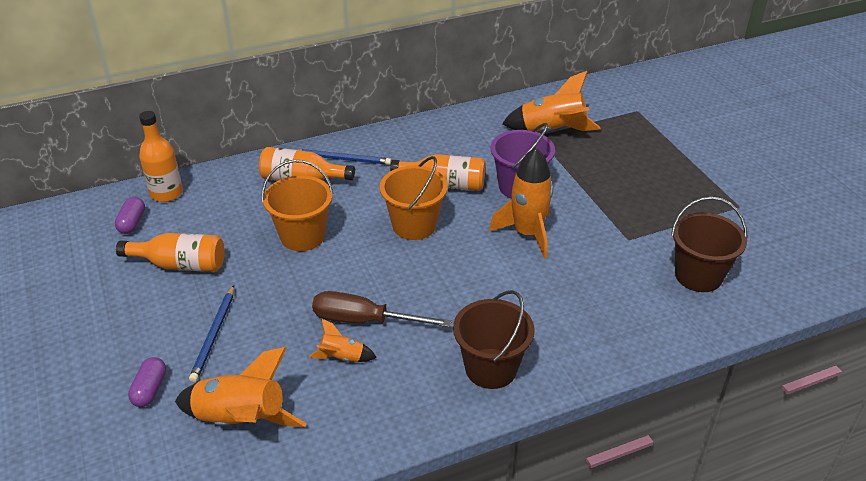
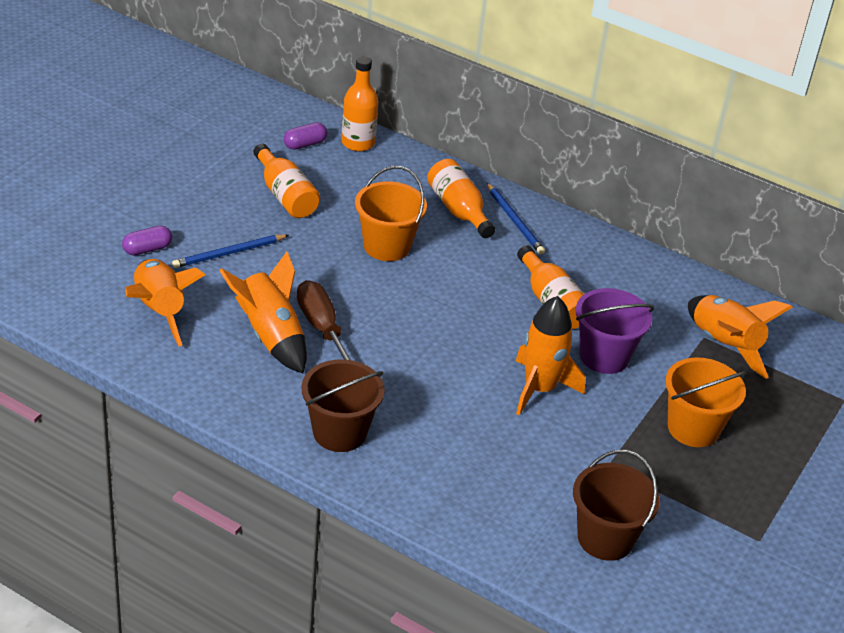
camera: 50 degrees right, 0 degrees up
(342, 357) = (270, 336): orange rocket -> orange rocket, size x1.94
(414, 225) = (472, 308): orange bucket -> orange bucket (693, 428)

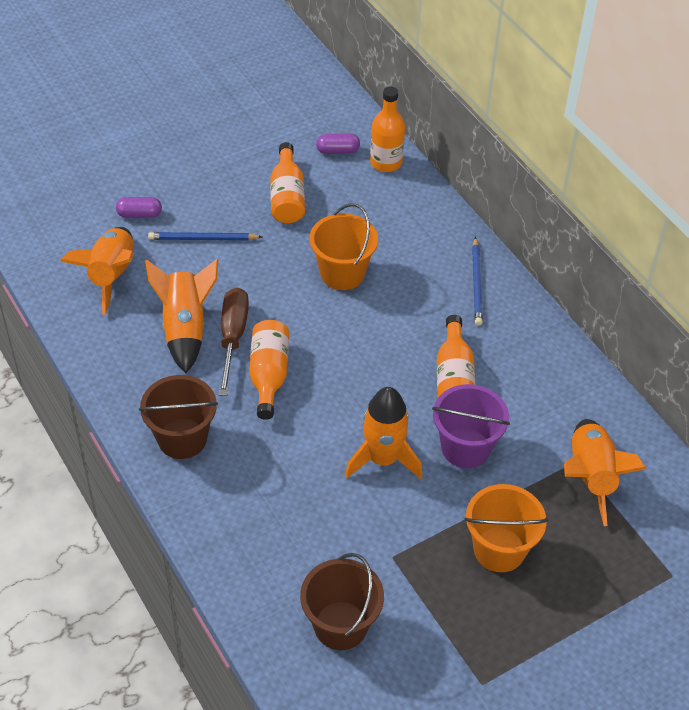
camera: 30 degrees right, 10 degrees up
(458, 210) = (431, 257): orange bottle -> orange bottle (268, 375)

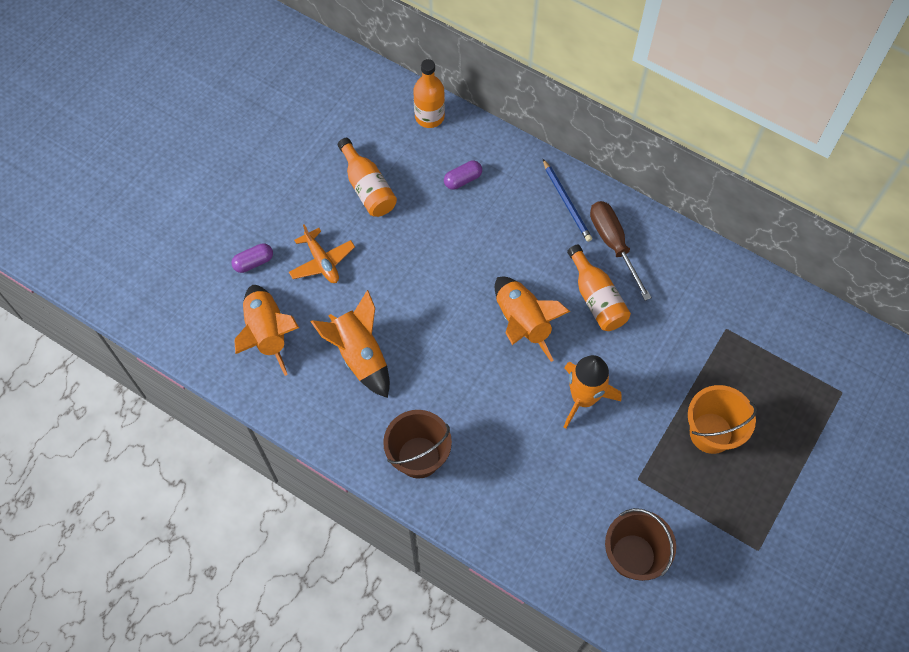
camera: 25 degrees left, 15 degrees up
(203, 239) = (322, 261): blue pencil -> orange plane
(232, 338) = (403, 345): brown screwdriver -> brown screwdriver (613, 244)
(268, 375) = (452, 366): orange bottle -> none
(337, 151) = (383, 122): purple capsule -> purple capsule (462, 179)
(342, 273) = (456, 242): orange bucket -> none
(465, 448) = (639, 357): purple bucket -> none
(590, 476) = (743, 337): orange rocket -> orange rocket (522, 323)

